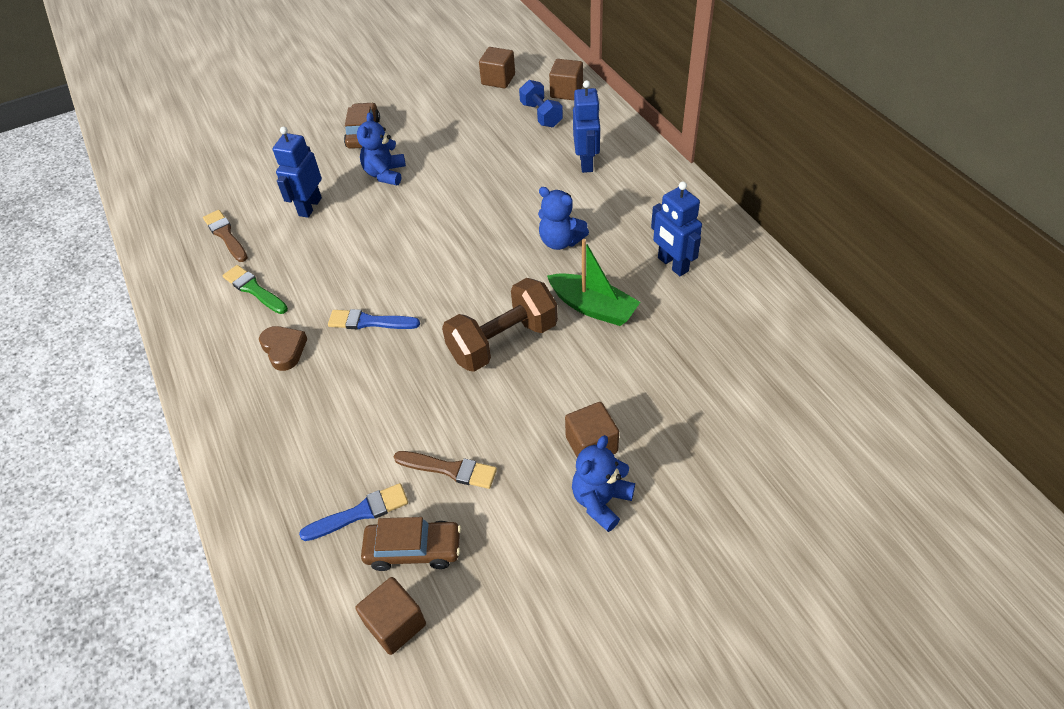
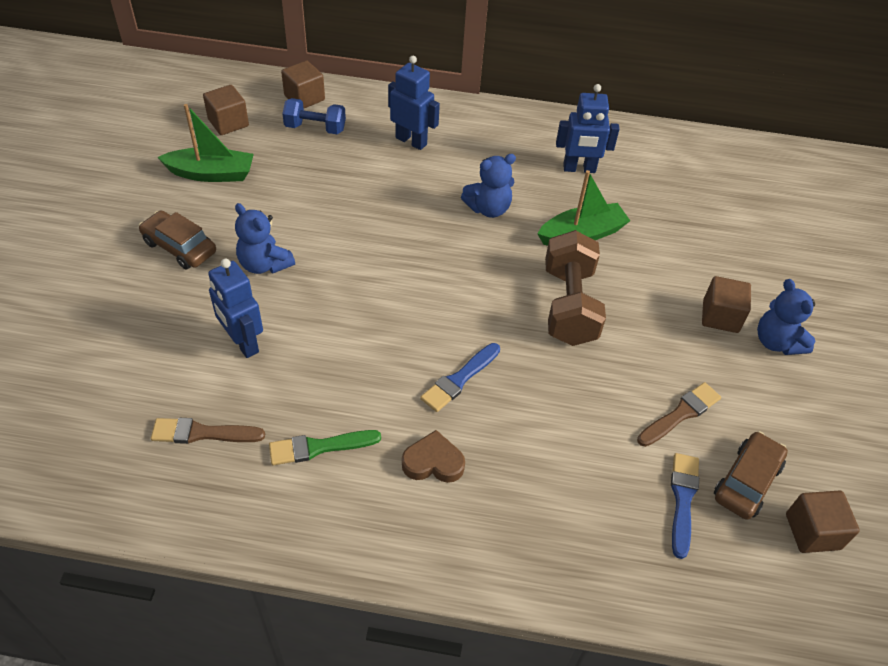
camera: 60 degrees left, 0 degrees up
(442, 104) = (211, 174): none -> green boat

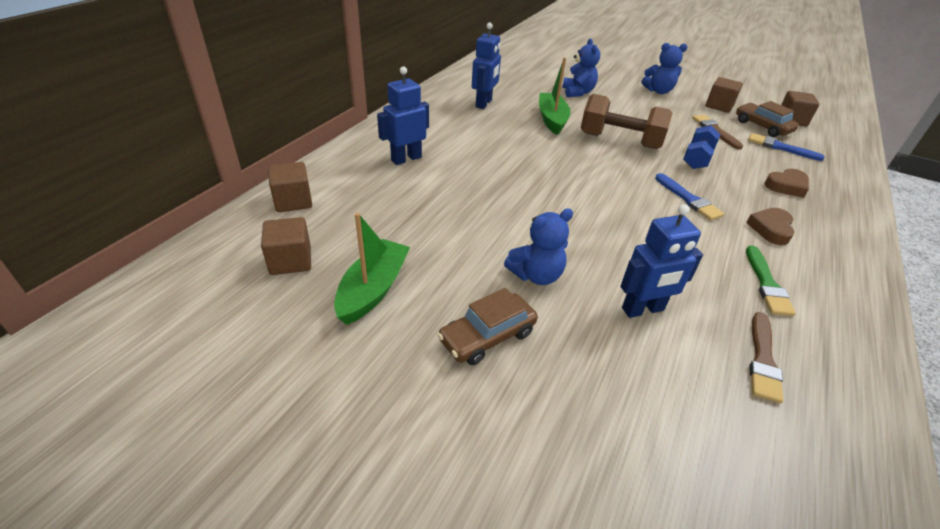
camera: 70 degrees left, 10 degrees down
(315, 128) = (348, 204): blue dumbbell -> blue dumbbell (697, 158)
(488, 209) = (510, 145): blue teddy bear -> blue teddy bear (577, 92)
(556, 493) = (786, 186): none -> brown heart
(720, 316) = (636, 99): brown cube -> brown cube (719, 106)

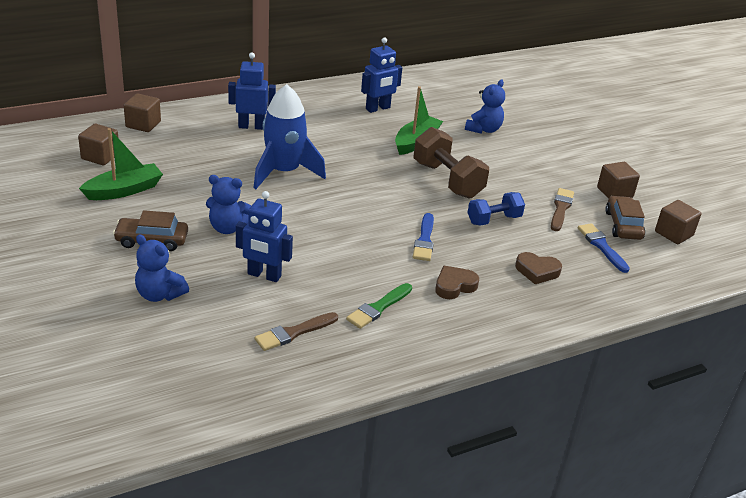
camera: 35 degrees right, 5 degrees down
(497, 190) = (284, 172): none -> blue rocket
(658, 91) = (574, 157): blue teddy bear -> blue teddy bear (159, 294)

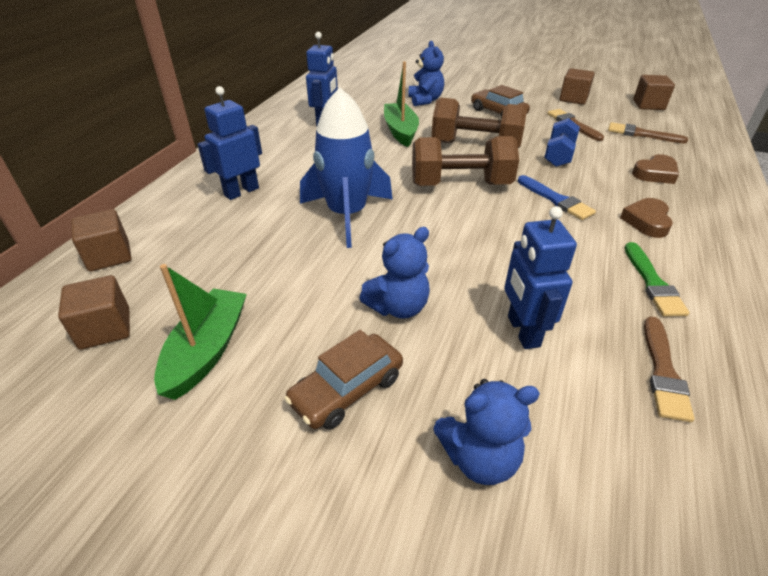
camera: 40 degrees left, 5 degrees up
(264, 275) = (522, 331): blue robot -> blue robot turned 105 degrees clockwise
(383, 196) = (460, 184): none -> brown dumbbell
(601, 246) = (641, 134): blue brush -> brown brush
(623, 225) = (620, 115): brown car -> brown car (498, 112)

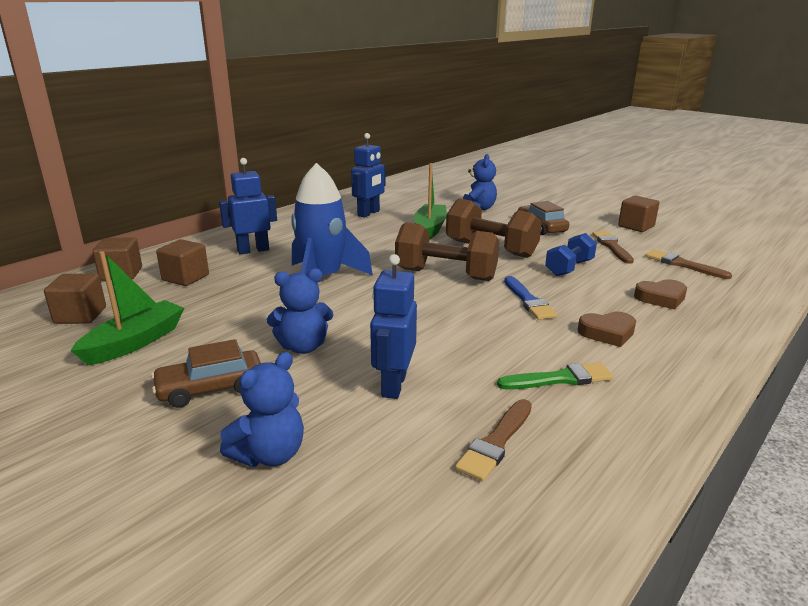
camera: 20 degrees right, 15 degrees down
(479, 458) = (270, 454): blue teddy bear -> blue teddy bear turned 60 degrees counterclockwise
(646, 221) = (607, 333): brown heart -> brown heart turned 135 degrees counterclockwise
(648, 105) = (719, 242): brown cube -> brown cube (185, 277)
(653, 283) = (560, 379): green brush -> green brush turned 120 degrees counterclockwise

